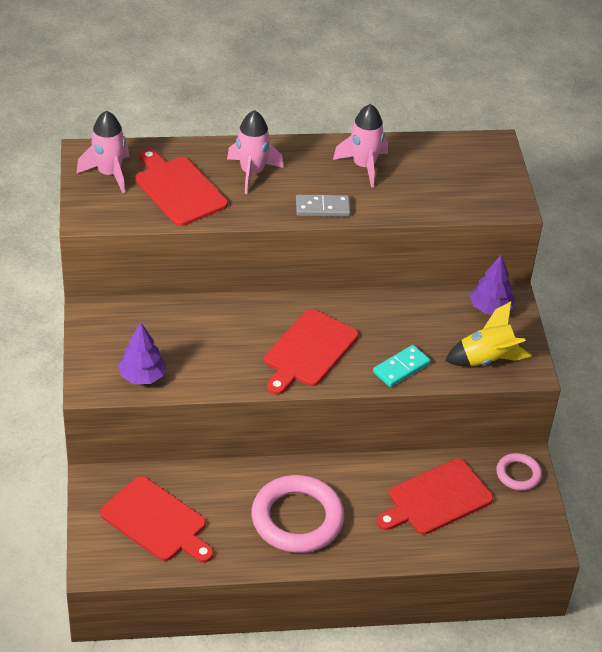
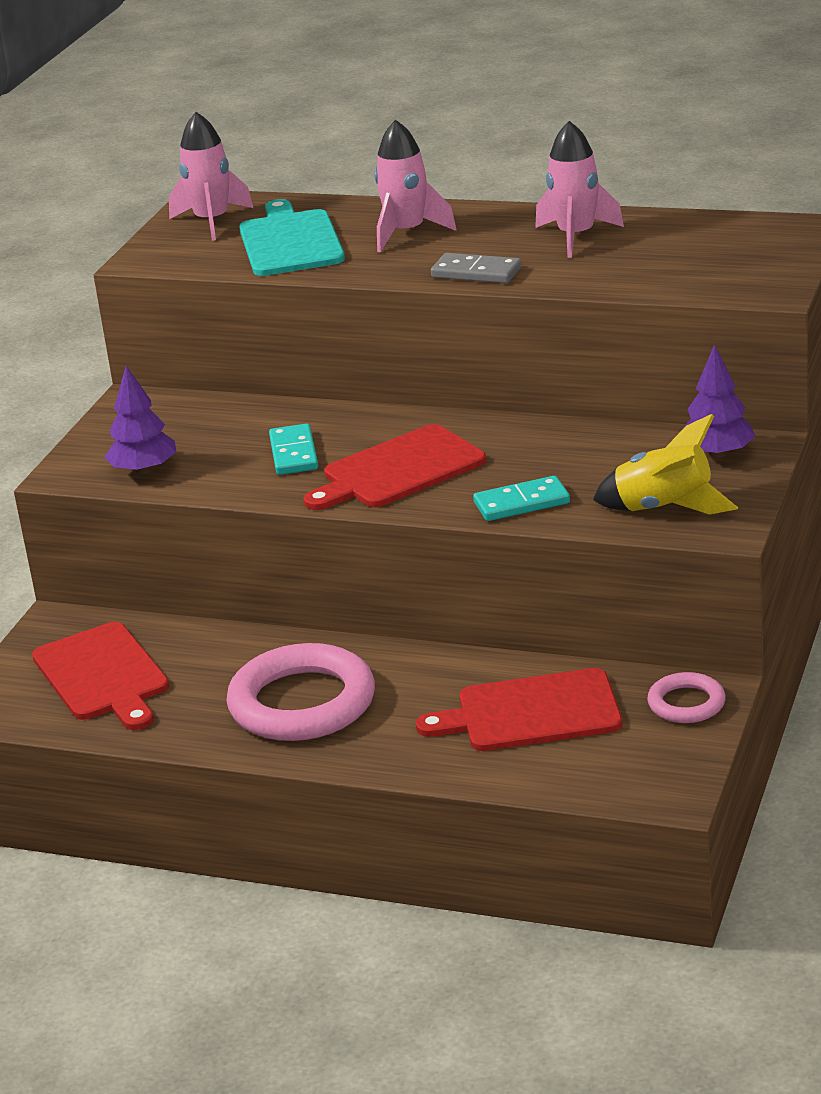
camera: 30 degrees right, 15 degrees down
(178, 189) = (290, 242): red cutting board -> turquoise cutting board
(232, 346) = (294, 453): none -> turquoise domino

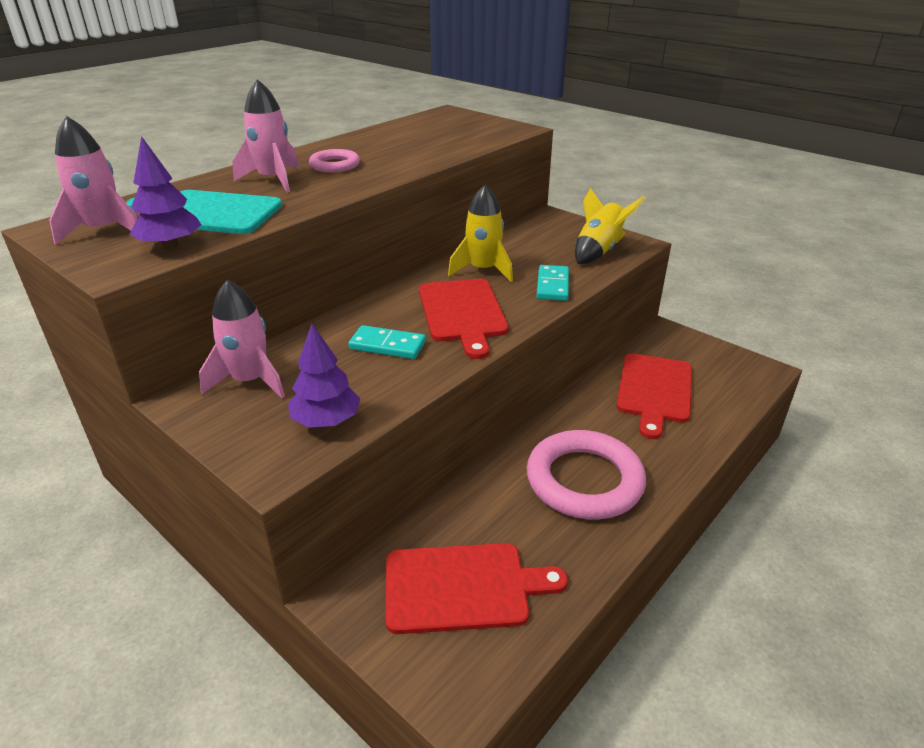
camera: 70 degrees left, 5 degrees up
(476, 273) = (377, 175): grey domino -> none
(523, 450) = (483, 270): none -> yellow rocket
(576, 236) = (370, 147): pink rocket -> pink rocket (250, 381)
(686, 703) = (674, 341): pink ring -> pink ring (335, 165)
(717, 454) = (549, 226): purple tree -> purple tree (171, 245)

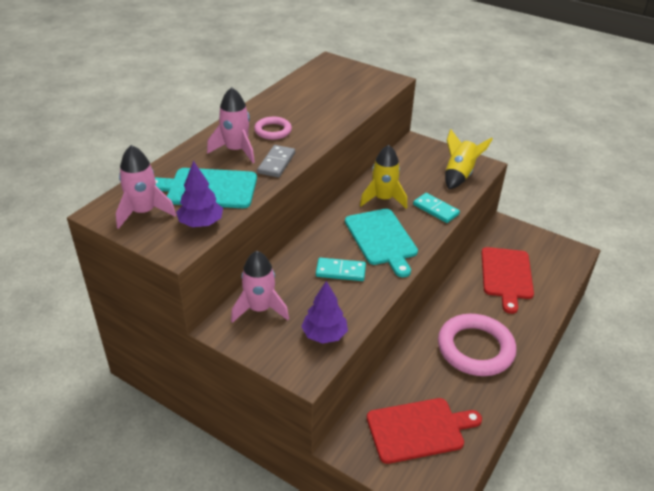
camera: 10 degrees left, 5 degrees up
(318, 193) = (276, 163): none -> grey domino
(462, 313) = (382, 239): red cutting board -> turquoise cutting board
(552, 285) = (435, 209): turquoise domino -> turquoise domino turned 45 degrees counterclockwise

